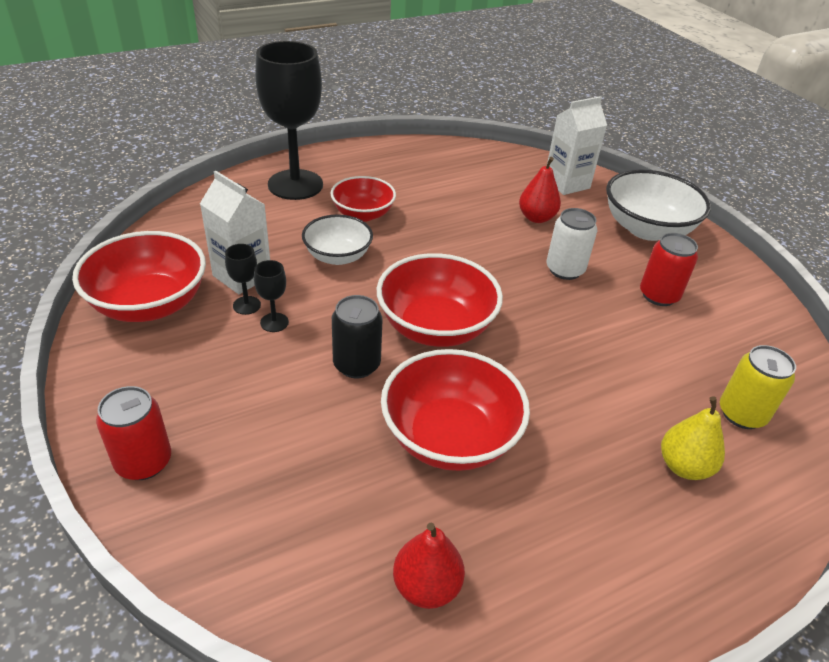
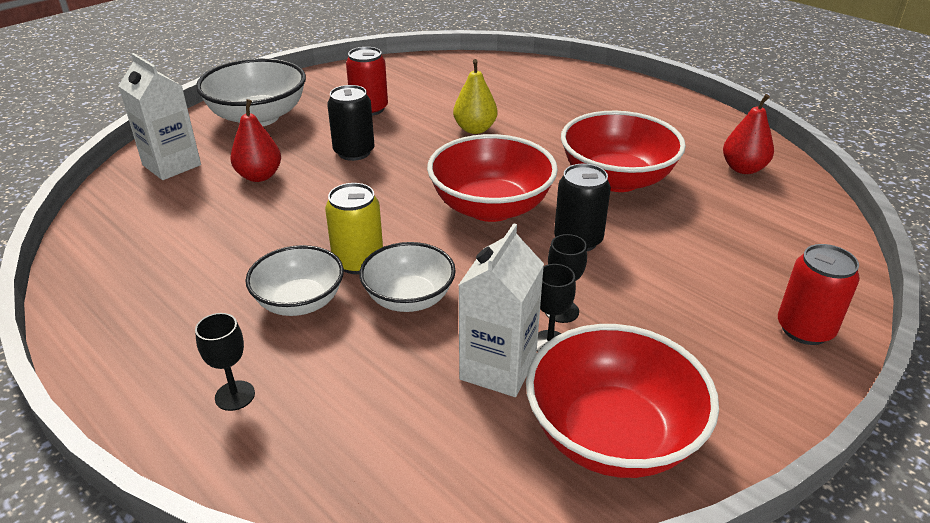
camera: 105 degrees left, 5 degrees down
(295, 185) = (235, 395): black goblet -> black goblet, size x0.40
(363, 214) = (299, 302): red bowl -> white bowl
(565, 270) = (354, 152): white can -> black can
(684, 466) = (558, 96): yellow pear -> yellow pear (475, 129)
(741, 414) = (491, 79): yellow can -> yellow can (358, 262)

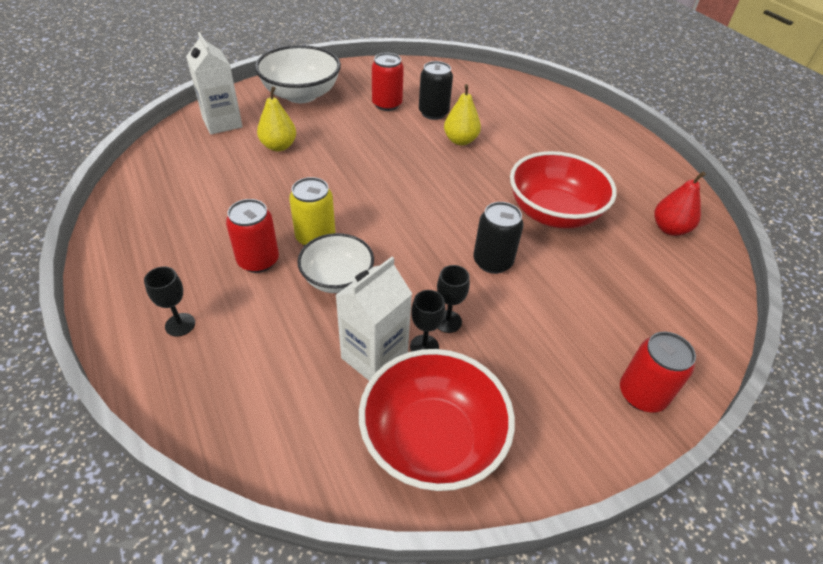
camera: 15 degrees right, 10 degrees up
(259, 176) = (279, 146): red pear -> yellow pear
(299, 302) = (258, 260): white bowl -> red can
(354, 152) = (357, 141): black can -> black can (433, 113)
(491, 207) = (438, 215): red bowl -> none

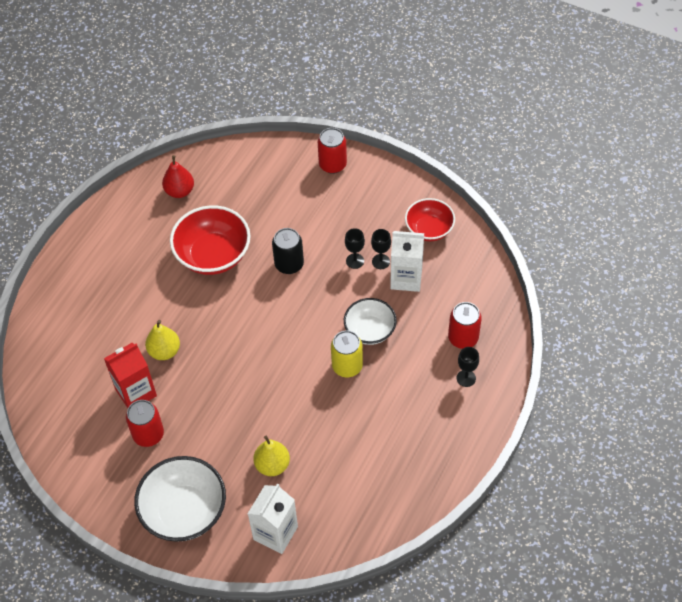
camera: 120 degrees left, 10 degrees up
(258, 260) = (392, 380): red can -> red can (463, 338)
(432, 440) = (429, 229): red bowl -> red bowl, size x0.64
(433, 113) = (136, 392): black can -> red carton

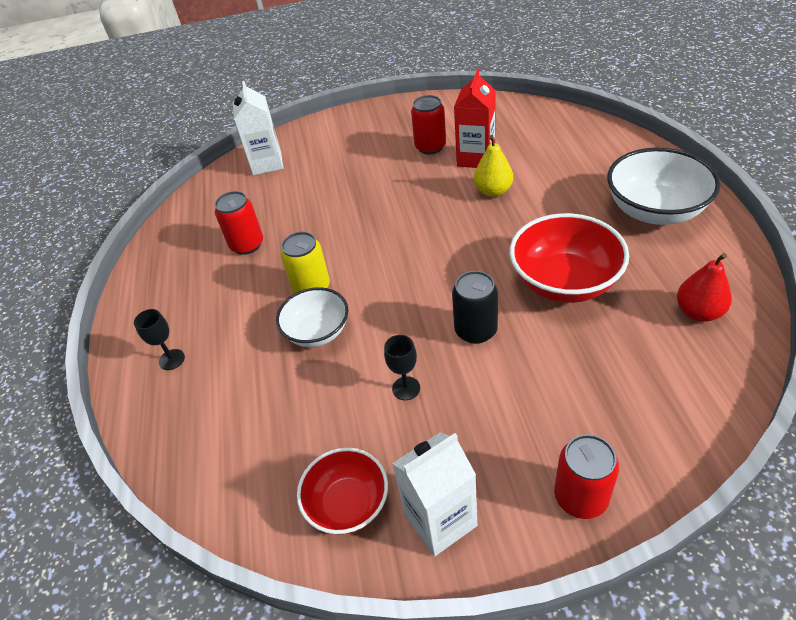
camera: 145 degrees right, 10 degrees down
(184, 511) = (349, 134): white bowl -> white bowl (655, 210)
(272, 465) = (309, 190): yellow pear -> none
(381, 261) = (374, 411): black goblet -> none
(406, 278) = (324, 414): white carton -> white carton (440, 520)
(463, 338) = (201, 396): red can -> red can (247, 245)

